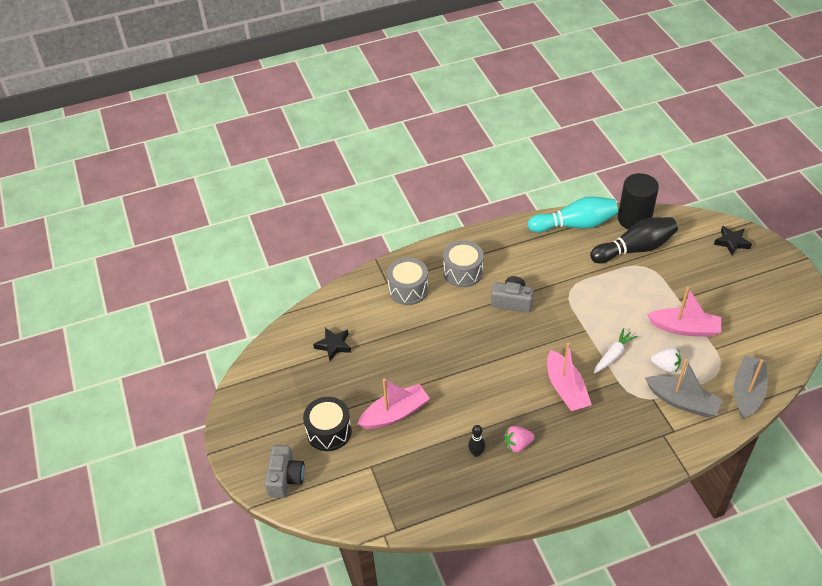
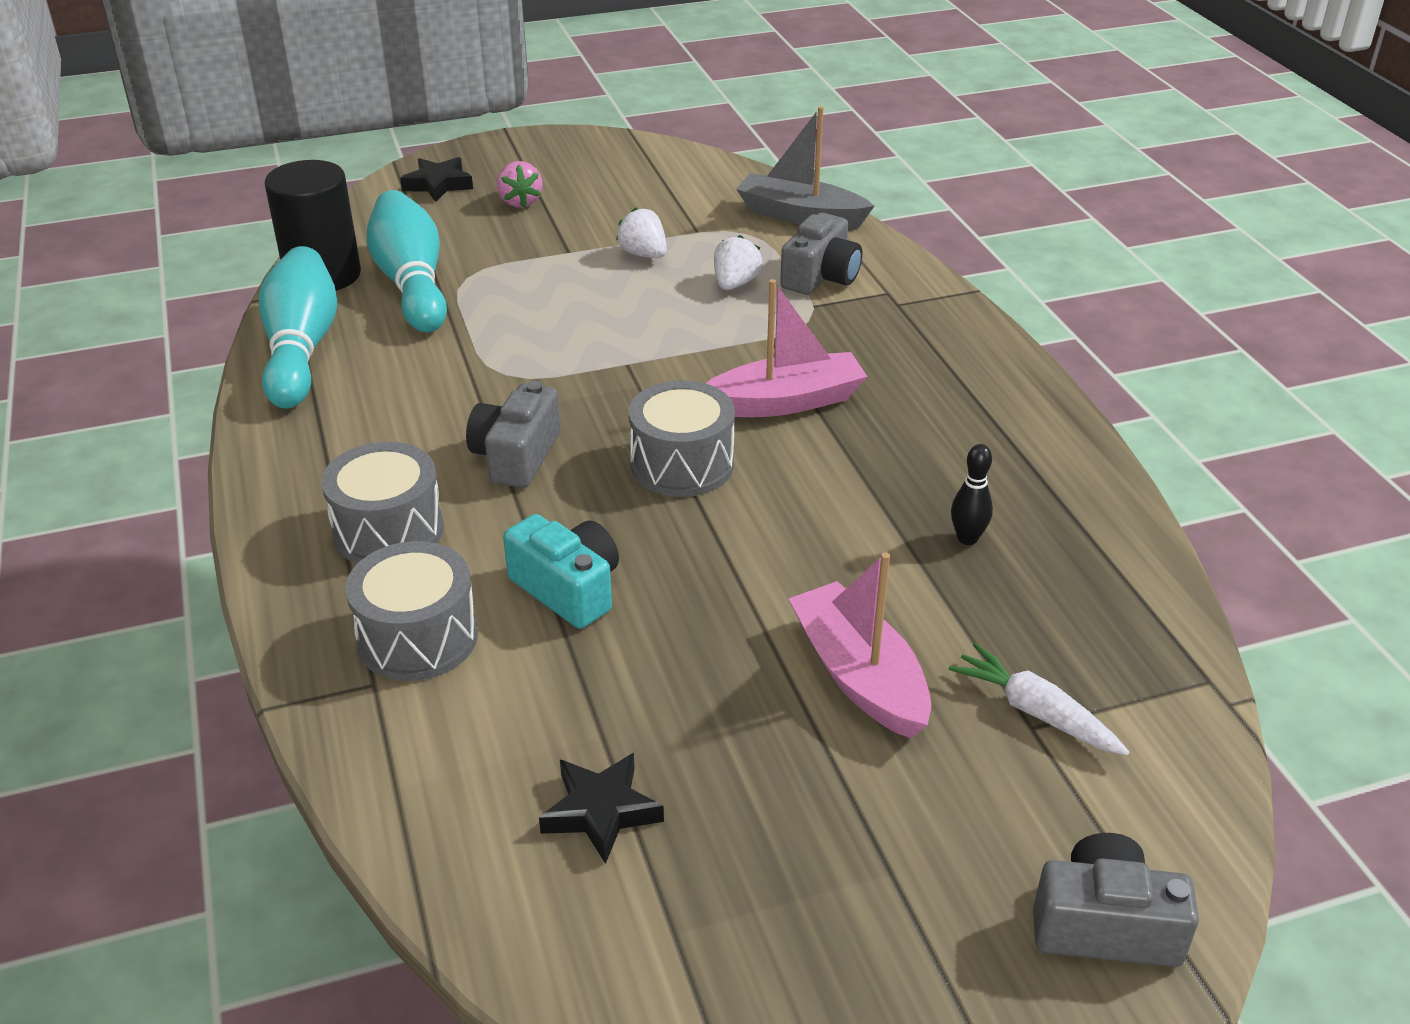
camera: 90 degrees left, 10 degrees down
(329, 431) = (927, 820): black drum -> none
(435, 326) = (568, 589): none -> turquoise camera
(514, 354) = (682, 464): none -> grey drum
(517, 445) = (938, 477): pink strawberry -> pink strawberry (520, 202)
(613, 355) = (700, 337): white carrot -> white carrot (1035, 712)
(634, 249) = (412, 284): black bowling pin -> turquoise bowling pin
(682, 402) = (821, 276): grey boat -> grey camera
(684, 328) = (644, 254): pink boat -> white strawberry

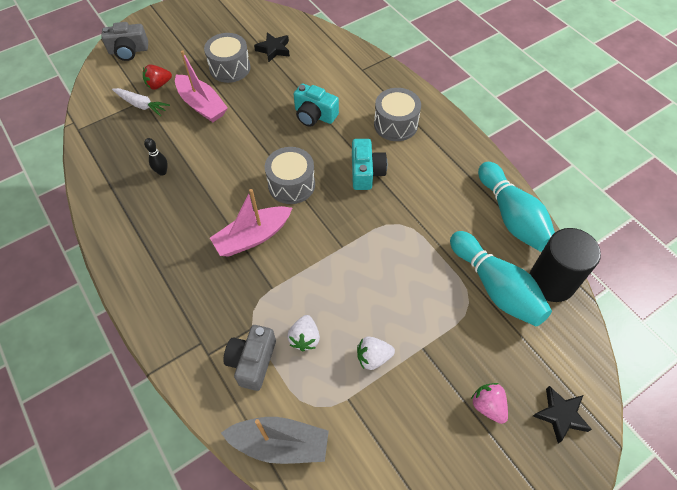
camera: 165 degrees right, 20 degrees up
(418, 638) = (357, 86): grey drum -> grey drum (230, 68)
(516, 456) = (366, 172): grey camera -> turquoise camera
(644, 254) = (373, 357): white strawberry -> white strawberry turned 135 degrees clockwise
(987, 767) = (158, 85): none -> red strawberry

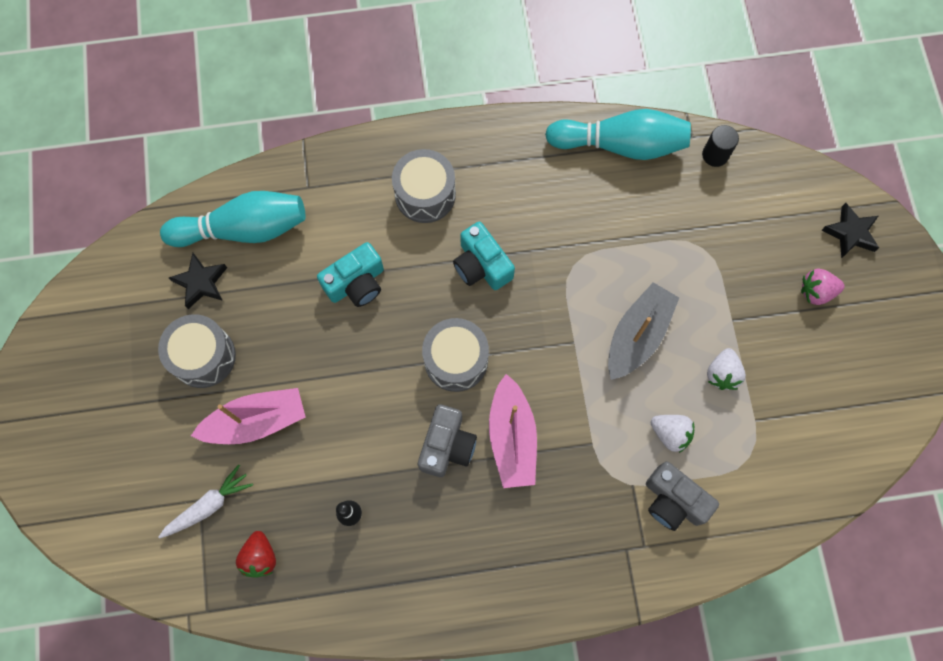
camera: 65 degrees left, 15 degrees up
(128, 51) = (78, 490): grey camera -> grey camera (447, 445)
(158, 85) = (180, 468): red strawberry -> red strawberry (260, 557)
(280, 444) = (774, 507): grey boat -> grey boat (637, 335)
(366, 172) = (481, 265): turquoise camera -> turquoise camera turned 150 degrees counterclockwise
(495, 287) = (697, 211): turquoise bowling pin -> turquoise bowling pin (243, 229)
(551, 282) = (715, 155): black cylinder -> black cylinder, size x0.51

